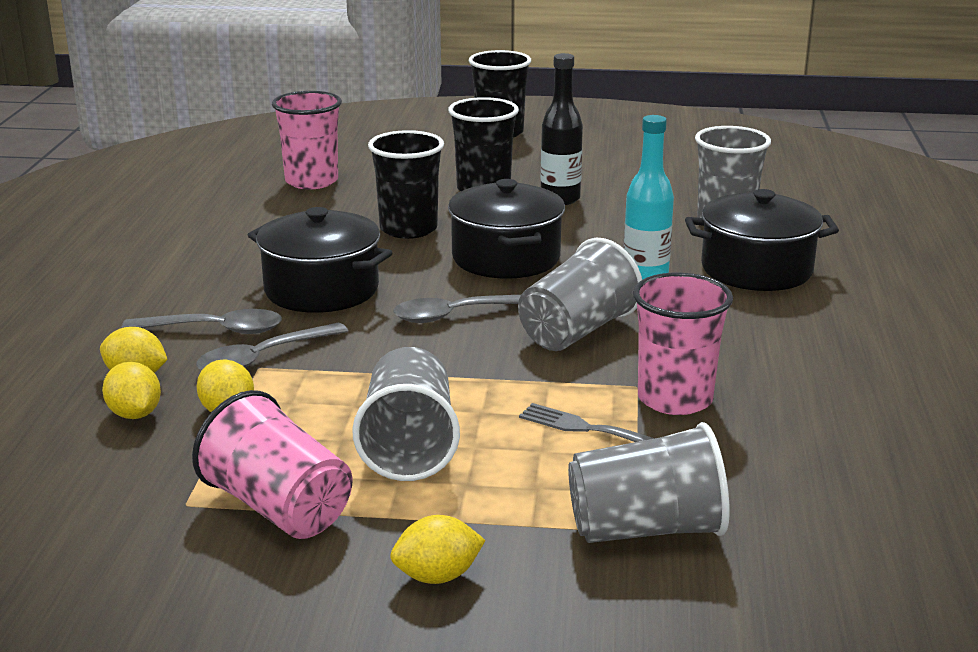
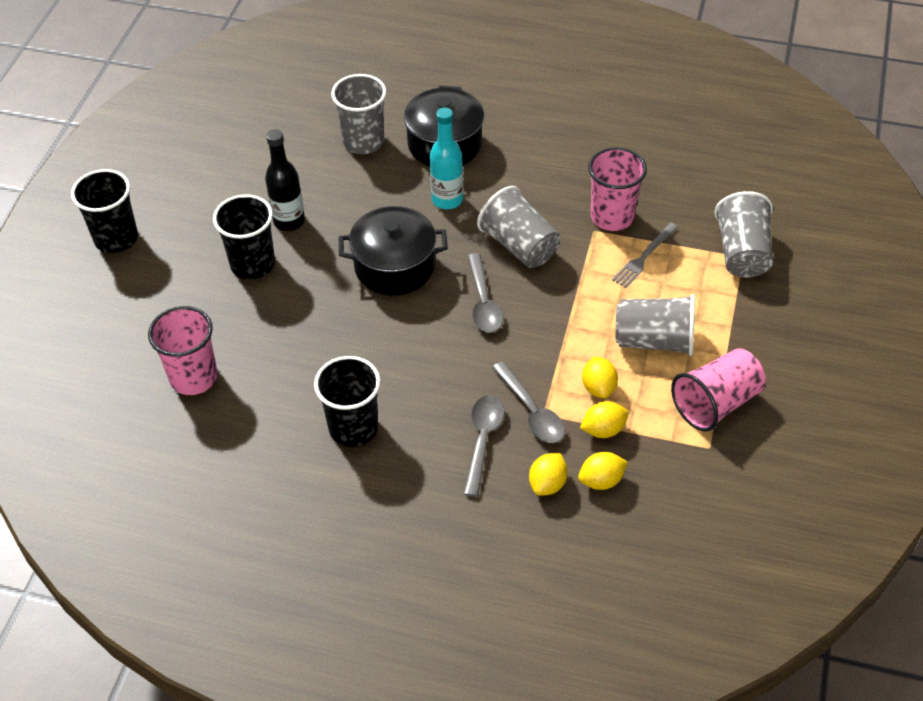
camera: 80 degrees left, 25 degrees up
(321, 290) = (426, 376): black pot -> none
(408, 229) = (323, 318): black cup -> black cup (353, 428)
(437, 576) = (780, 338): yellow lemon -> yellow lemon (598, 387)

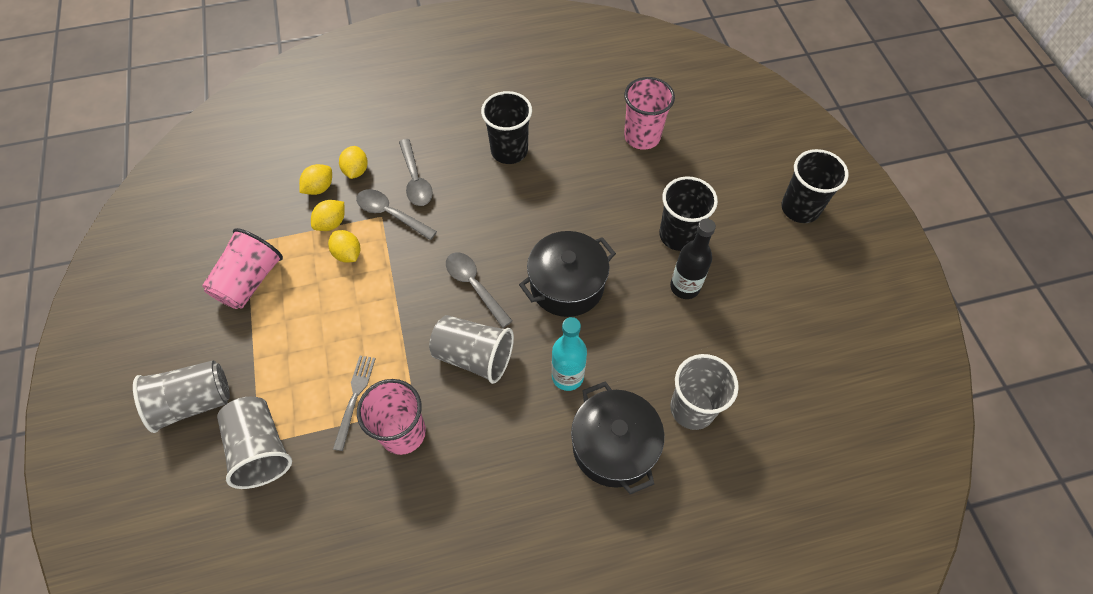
camera: 150 degrees right, 10 degrees up
(654, 341) = (317, 314): grey cup -> grey cup (194, 402)

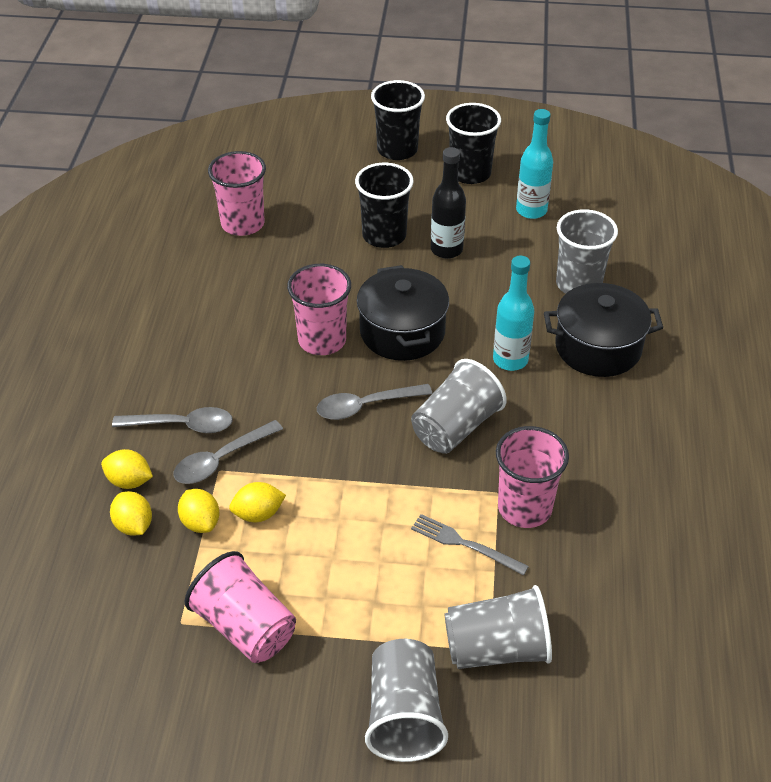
camera: 70 degrees left, 15 degrees down
(509, 151) = (192, 331): black cup -> black cup (470, 173)
(534, 233) = (322, 340): none -> pink cup
(777, 340) = (531, 210): none -> turquoise bottle

